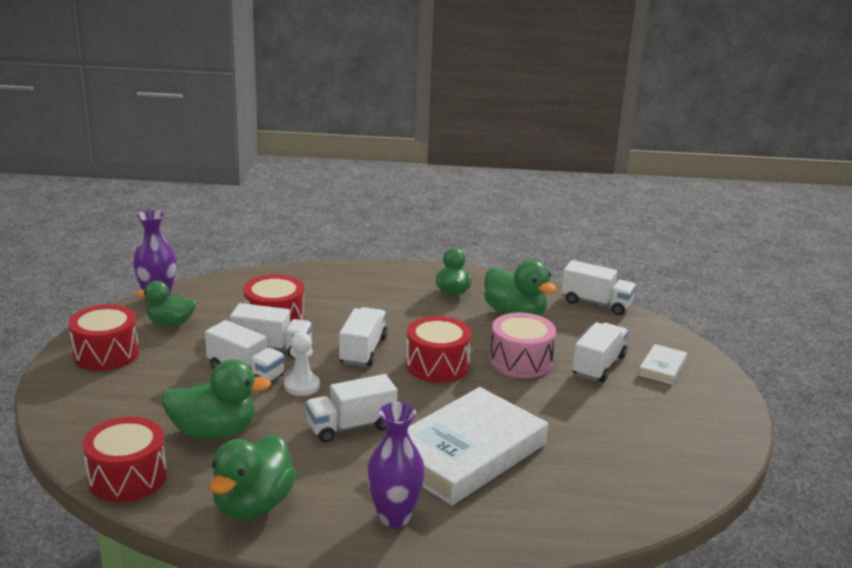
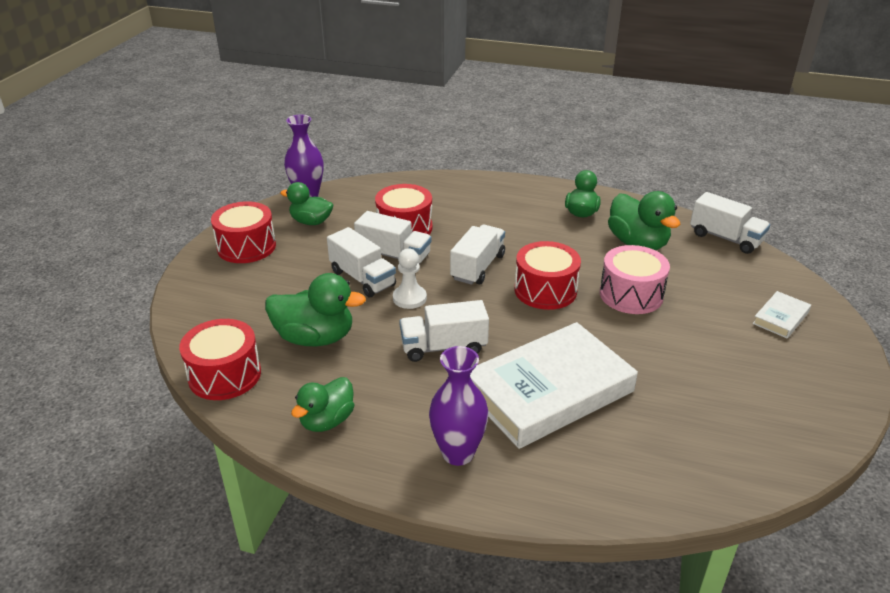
camera: 15 degrees right, 10 degrees up
(253, 505) = (327, 421): green duck -> green duck, size x0.67
(598, 366) = (711, 308): white truck -> none

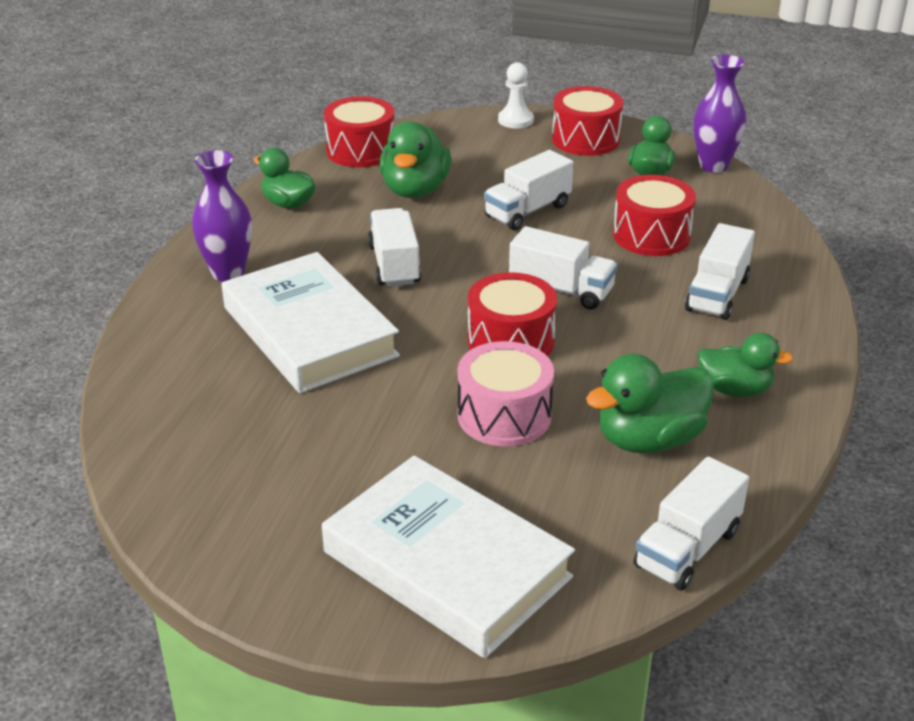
camera: 90 degrees right, 0 degrees up
(393, 256) = (580, 229): white truck -> white truck (717, 294)
(409, 298) = (488, 242): white pawn -> white pawn (515, 120)
(780, 318) = (446, 564): white book -> white book, size x2.35

